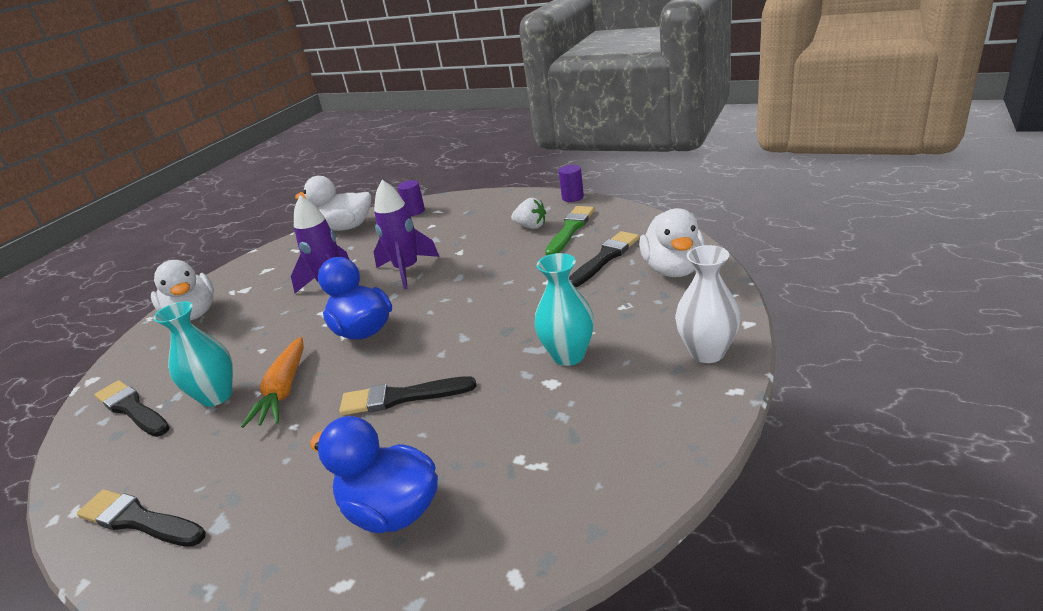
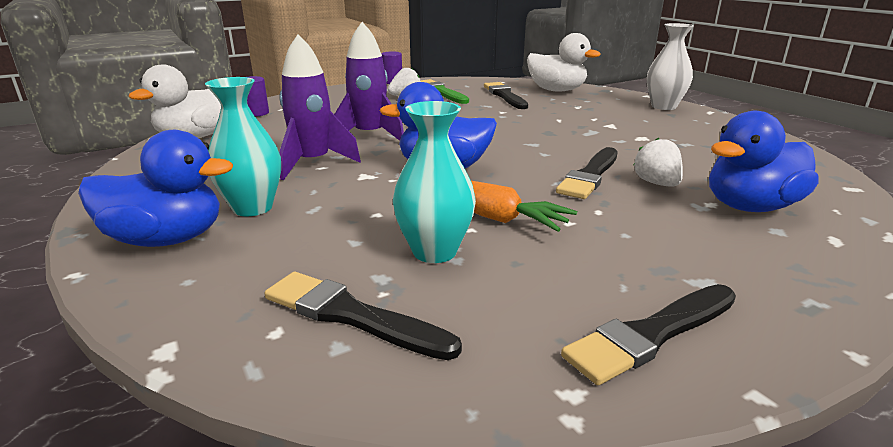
camera: 60 degrees left, 5 degrees down
(132, 409) = (351, 315): black brush -> black brush turned 45 degrees clockwise
(193, 314) = (167, 239): white duck -> blue duck
(412, 438) = (656, 183): none -> white strawberry
(568, 355) = (615, 127): turquoise vase -> turquoise vase (252, 208)

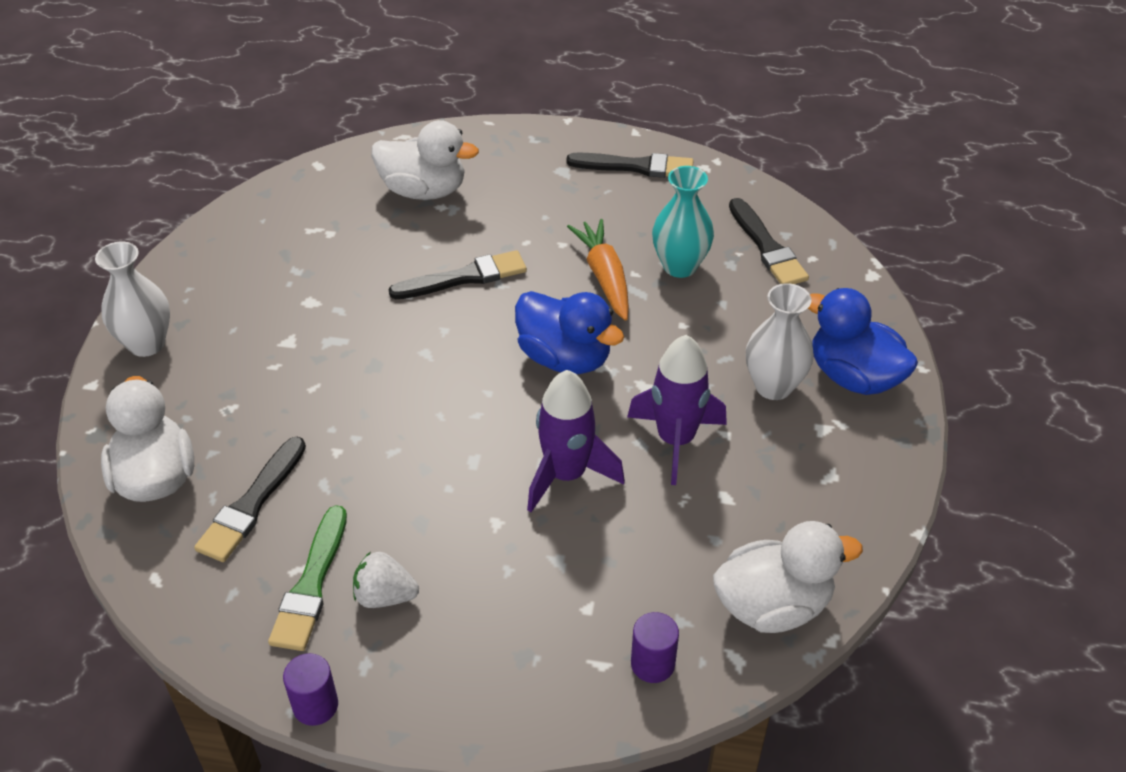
camera: 140 degrees left, 20 degrees up
(252, 208) = (773, 386): turquoise vase -> white vase
(656, 183) = (434, 241): white strawberry -> none
(750, 207) = (424, 191): blue duck -> white duck

